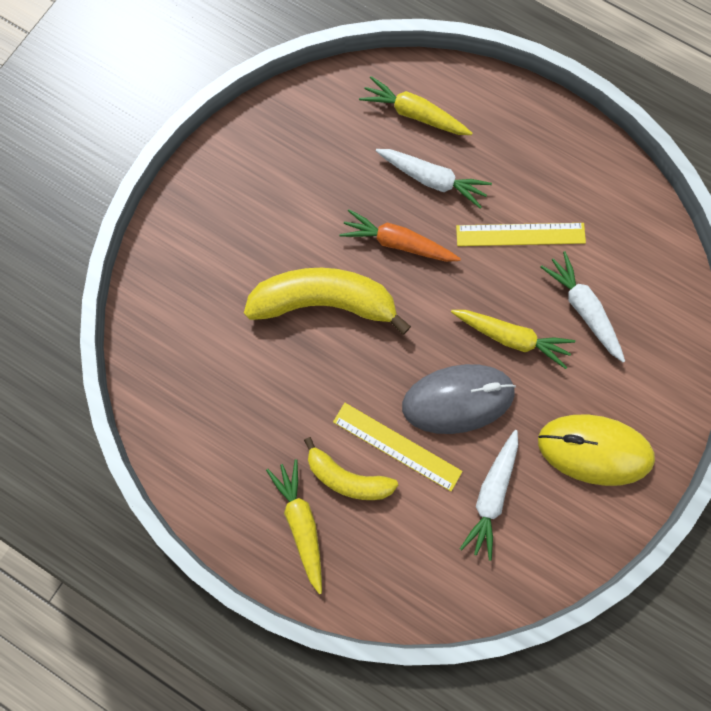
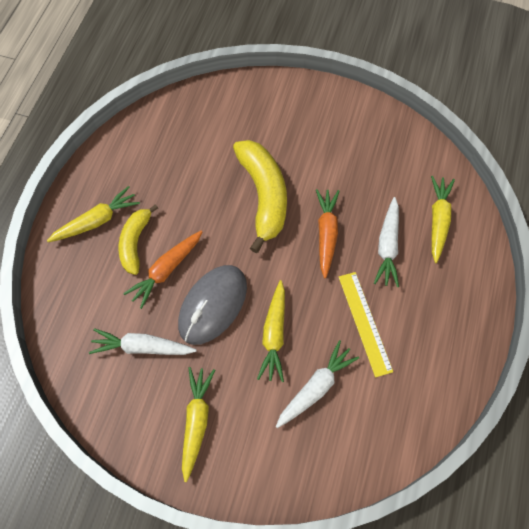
camera: 75 degrees right, 10 degrees down
(397, 446) = (166, 270): yellow ruler -> orange carrot
(458, 399) = (213, 305): grey mouse -> grey mouse turned 60 degrees clockwise
(594, 450) = (196, 421): yellow mouse -> yellow carrot

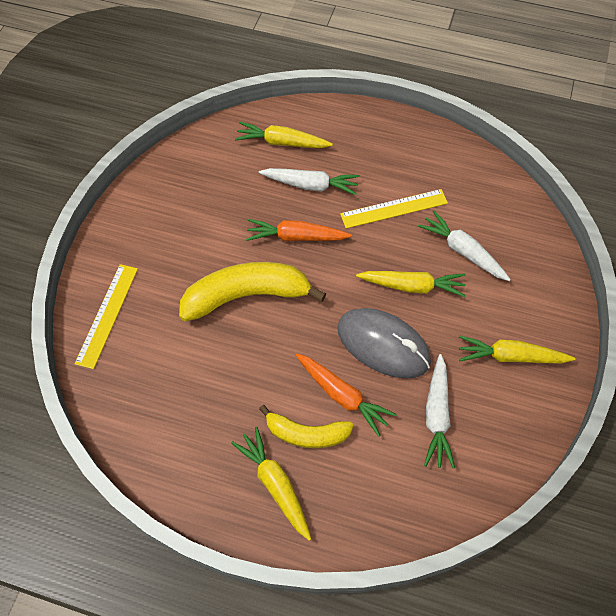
camera: 90 degrees left, 5 degrees down
(246, 100) = (107, 315): none -> yellow ruler

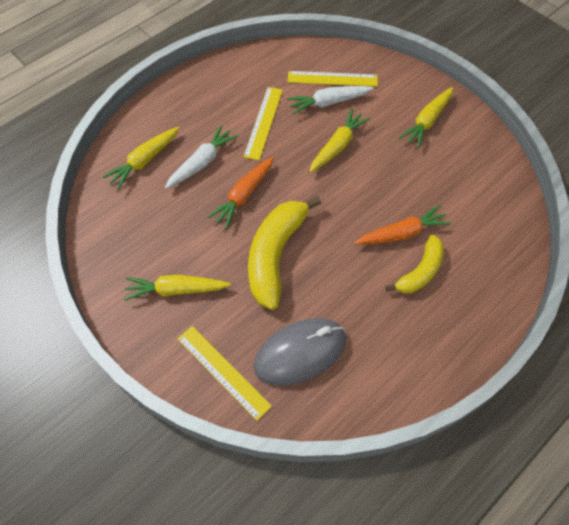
camera: 60 degrees left, 0 degrees up
(275, 484) = (451, 312): yellow carrot -> yellow carrot (176, 290)
(383, 345) = (375, 187): grey mouse -> grey mouse (300, 353)
(437, 416) = (448, 185): white carrot -> none
(498, 239) = (332, 79): none -> yellow ruler

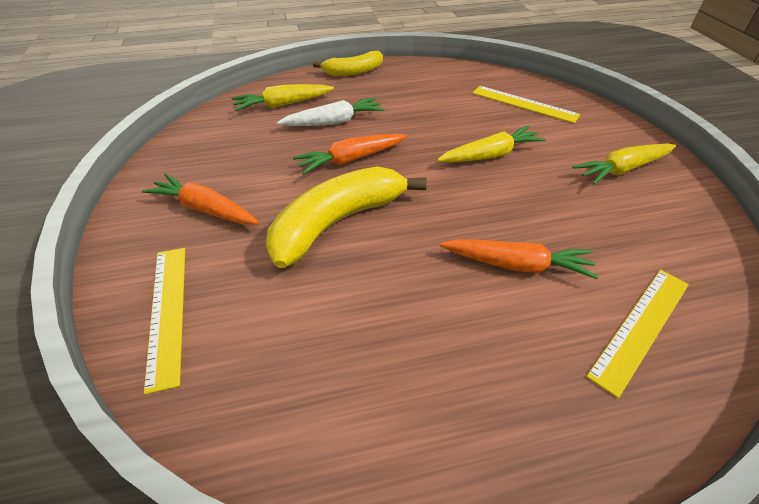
camera: 30 degrees right, 15 degrees down
(176, 290) = (205, 209): yellow carrot -> orange carrot
(263, 122) = (422, 113): yellow ruler -> yellow ruler (641, 327)
(300, 353) = (274, 339): grey mouse -> none
(328, 103) = (506, 119): white carrot -> none
(420, 272) = (516, 320): yellow banana -> yellow banana (353, 71)

